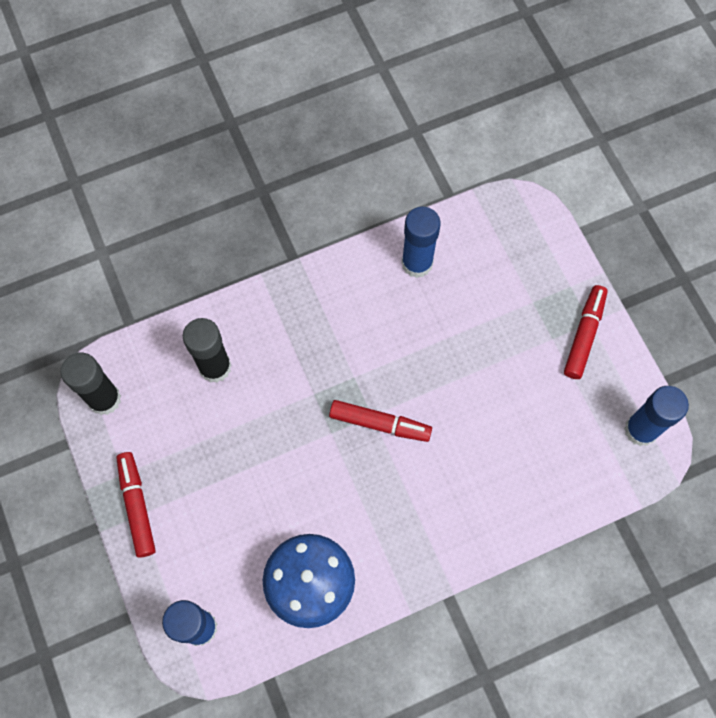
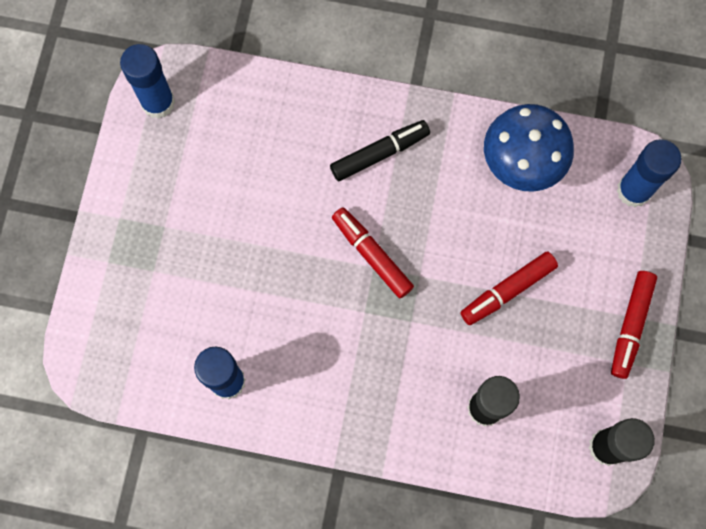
camera: 145 degrees left, 5 degrees up
(434, 511) = (379, 153): none -> black marker
(584, 335) = (135, 210): red marker -> red marker (508, 290)

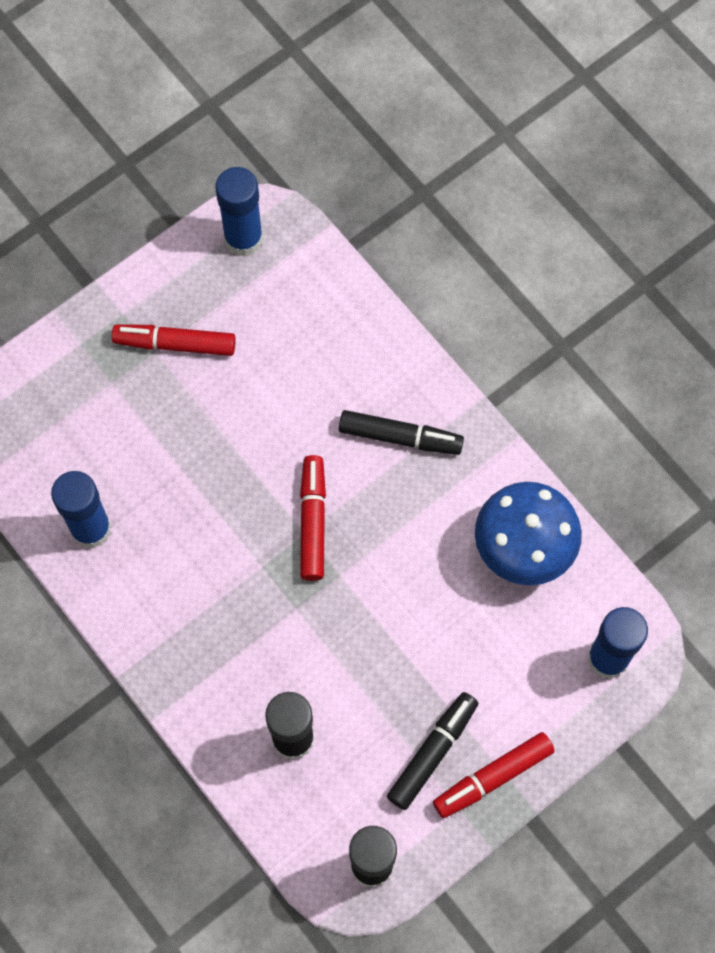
camera: 40 degrees right, 5 degrees down
(508, 290) = (407, 652): red marker -> red marker (175, 344)
(580, 342) = (432, 753): none -> black marker

